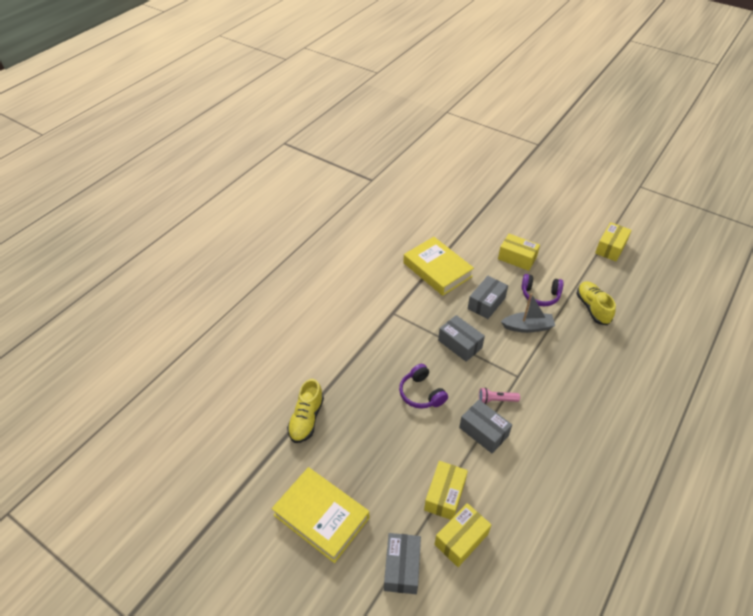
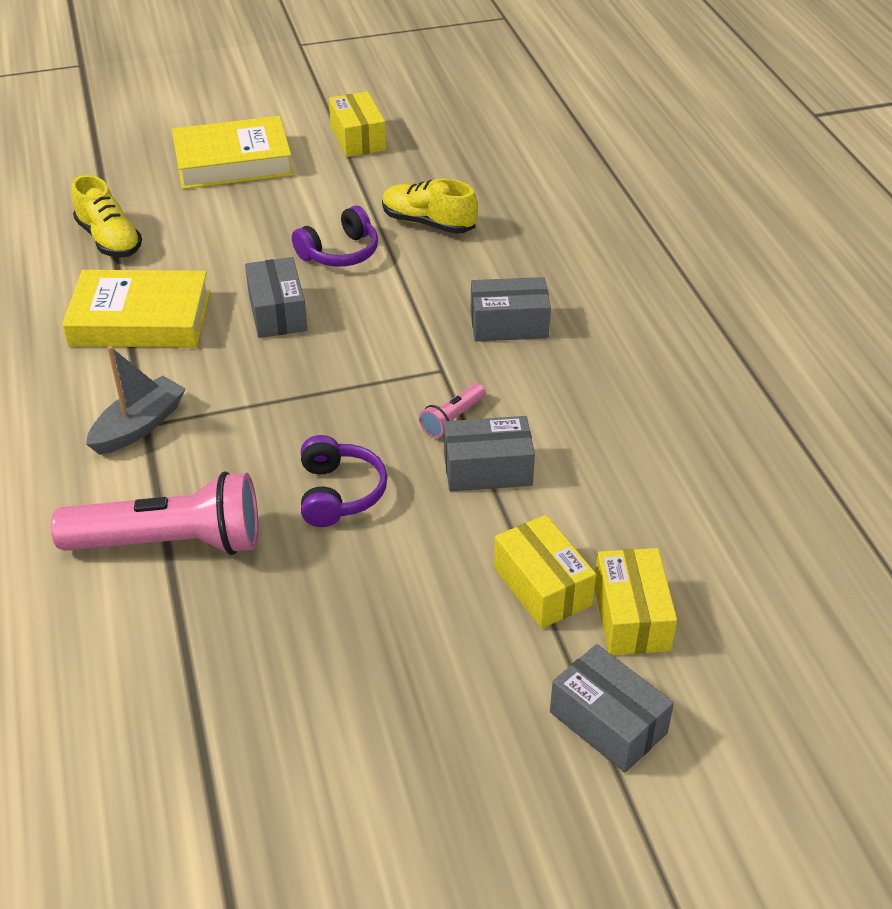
camera: 50 degrees left, 5 degrees down
(306, 419) = (202, 677): yellow shoe -> yellow shoe (109, 240)
(321, 516) = (413, 777): yellow book -> yellow book (233, 162)
(350, 363) = (170, 543): none -> pink flashlight
(421, 393) = (339, 493): purple headphones -> purple headphones turned 105 degrees counterclockwise
(460, 344) = (309, 390): grey box -> grey box (509, 324)
(517, 258) = (245, 228): yellow box -> none
(527, 327) = (375, 302): grey boat -> grey boat (139, 426)

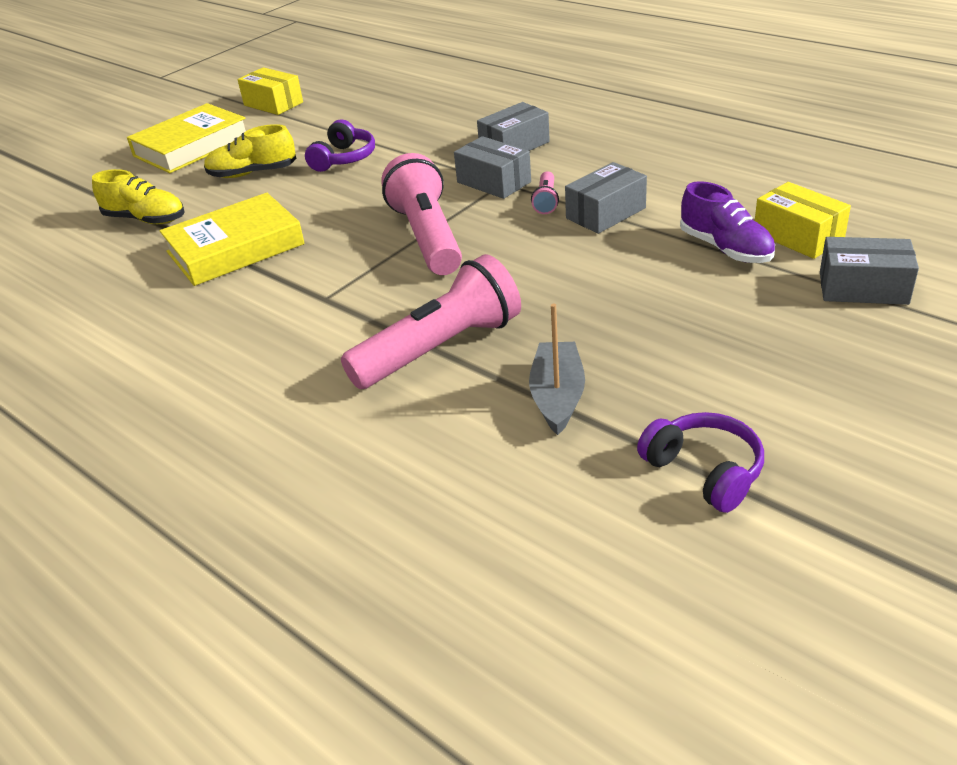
camera: 30 degrees left, 5 degrees down
(139, 426) = (320, 301): grey boat -> grey boat (557, 396)
(277, 312) = (341, 203): grey box -> grey box (494, 182)
(301, 401) = (427, 237): none -> pink flashlight
(339, 493) = (525, 268): purple headphones -> purple headphones (704, 471)
(428, 223) = (386, 123): yellow shoe -> yellow shoe (252, 173)
(542, 586) = (725, 248): yellow box -> purple shoe

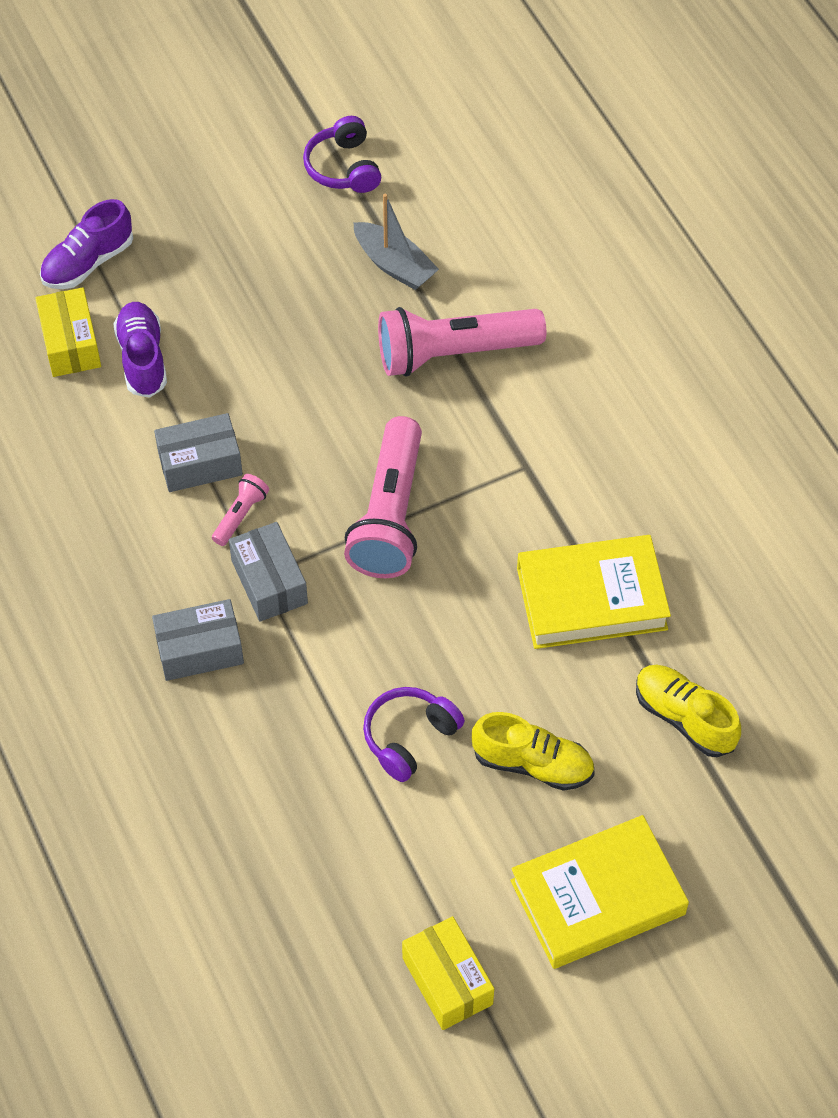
camera: 160 degrees left, 20 degrees up
(557, 396) = (394, 265): grey boat -> grey boat turned 75 degrees counterclockwise
(863, 288) = (88, 262): grey box -> purple shoe

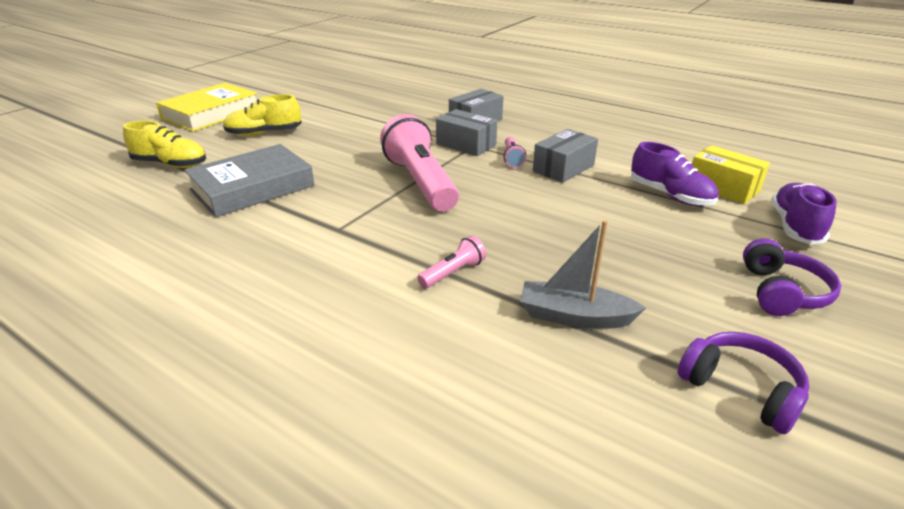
camera: 150 degrees right, 25 degrees down
(409, 738) = (339, 125): purple headphones -> purple headphones (781, 292)
(447, 981) = (277, 88): yellow box -> none
(454, 353) = (453, 273): pink flashlight -> pink flashlight, size x0.44
(591, 598) = (252, 188): yellow book -> grey book

